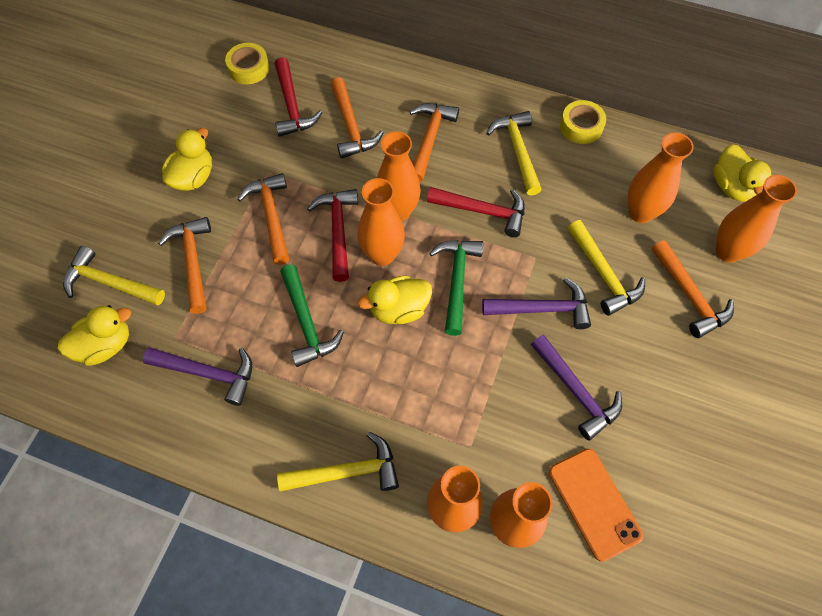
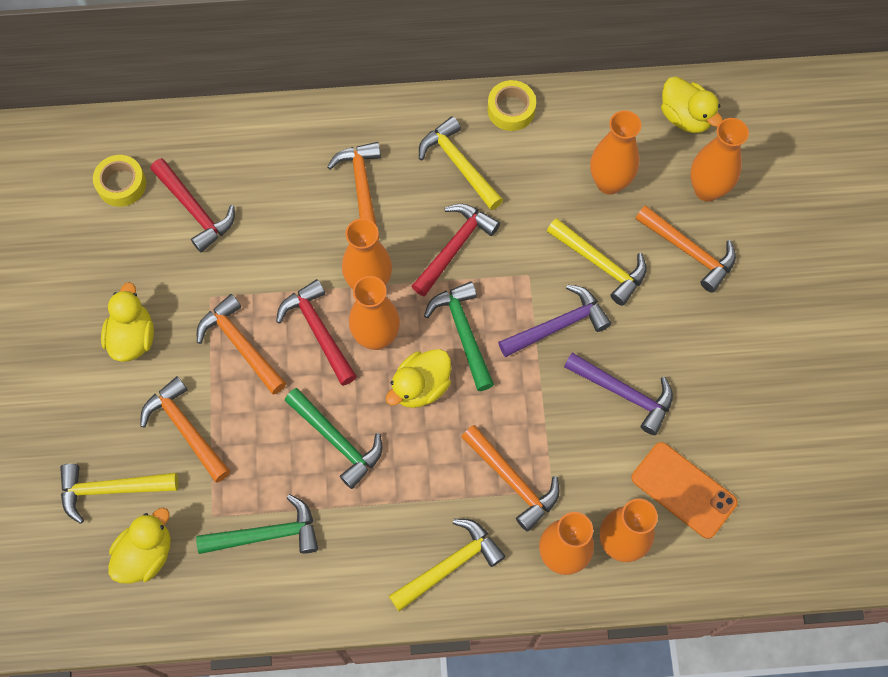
camera: 25 degrees left, 5 degrees up
(208, 373) = (267, 534): purple hammer -> green hammer
(351, 127) = (272, 208): orange hammer -> orange hammer (513, 481)
(483, 211) = (454, 247): red hammer -> red hammer turned 45 degrees counterclockwise

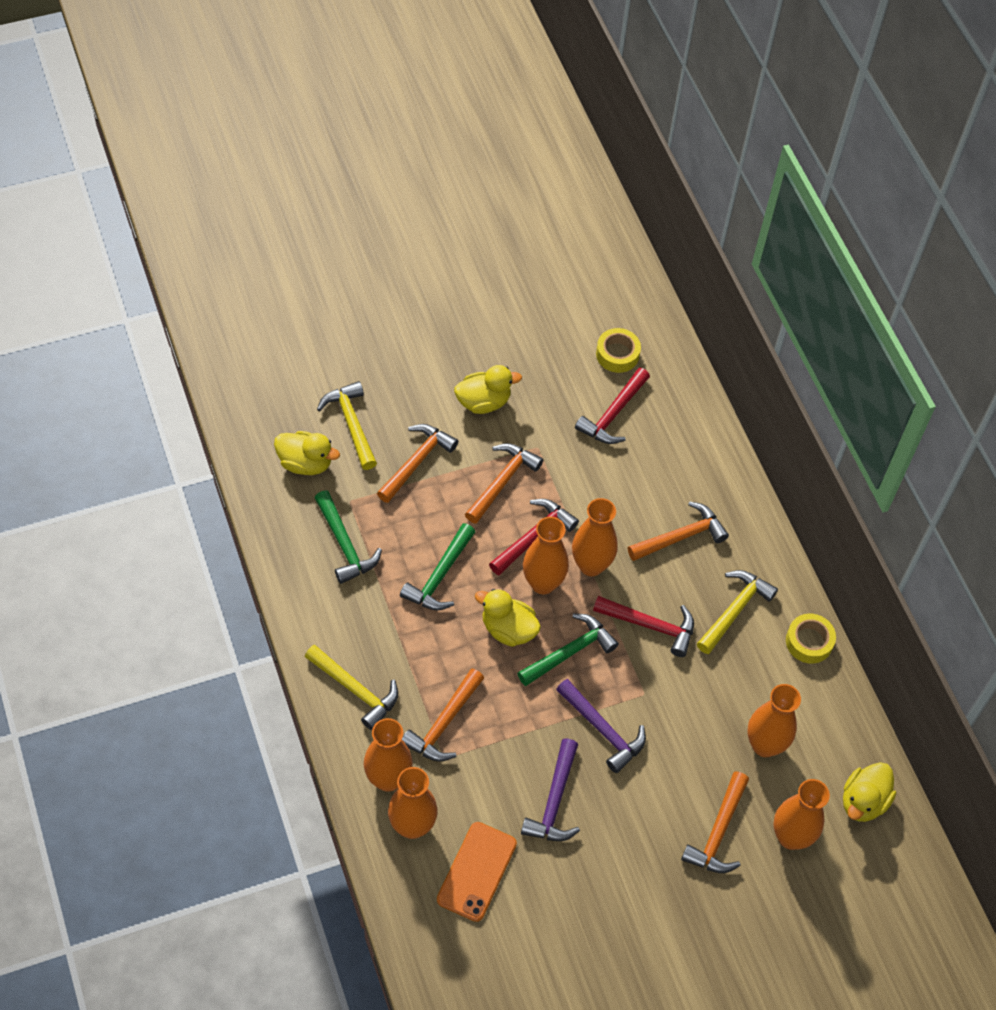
camera: 70 degrees right, 10 degrees down
(601, 264) = (677, 754): yellow hammer -> none

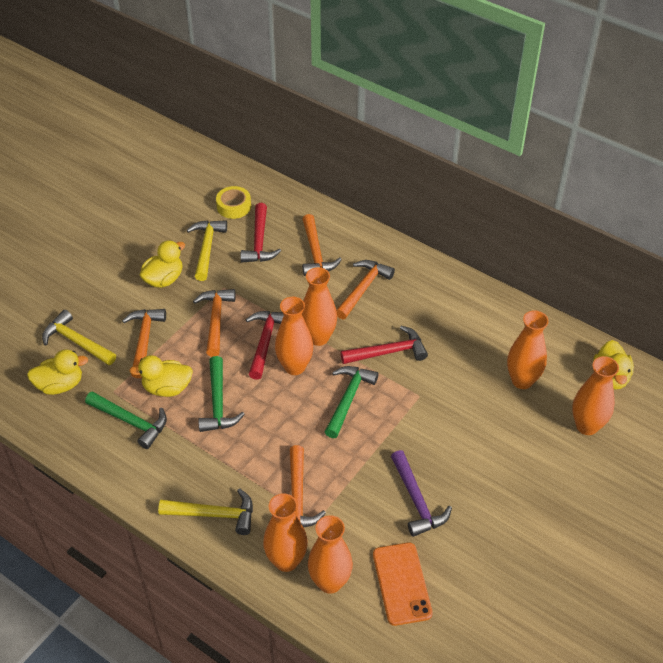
camera: 30 degrees left, 10 degrees down
(508, 629) = (294, 409): yellow duck -> yellow duck (167, 388)
(603, 730) = (411, 434): purple hammer -> none
(718, 832) = (540, 452): orange hammer -> orange hammer (316, 253)
(734, 610) = (434, 312): yellow hammer -> yellow hammer (206, 248)
(809, 642) = (495, 304): yellow tape -> none

